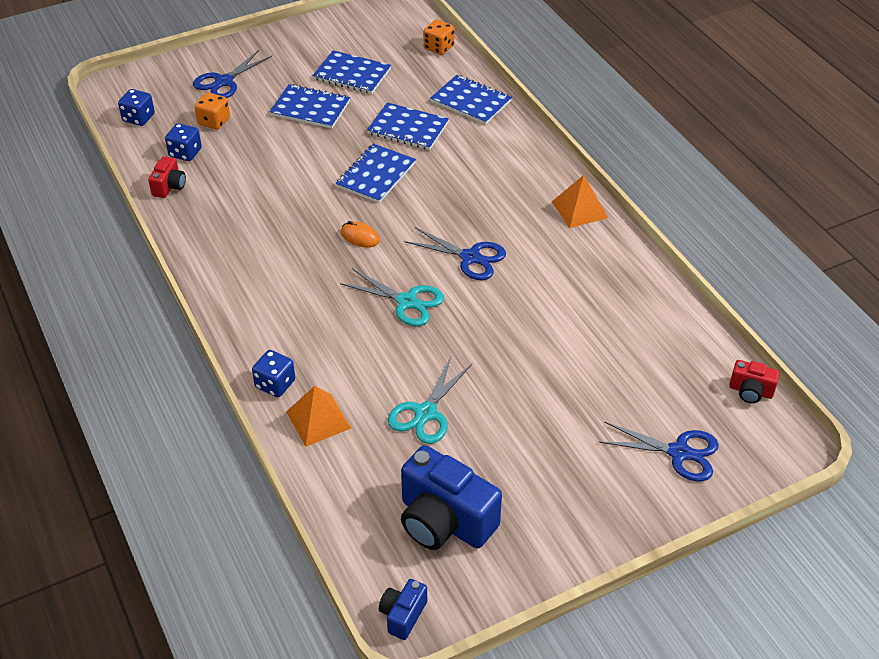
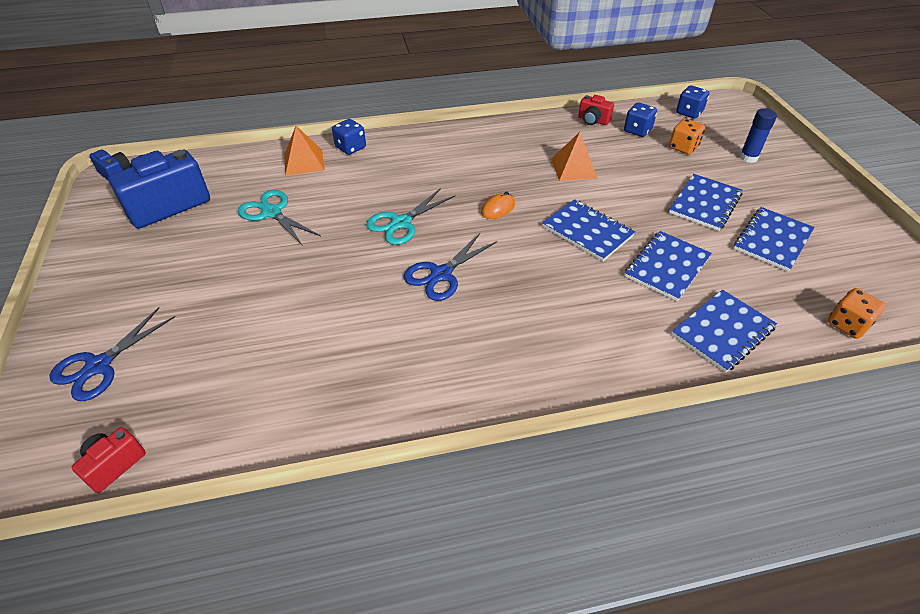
camera: 105 degrees right, 0 degrees up
(224, 82) = (748, 157): blue scissors -> blue glue stick
(579, 209) = (487, 387): orange pyramid -> orange pyramid (573, 168)

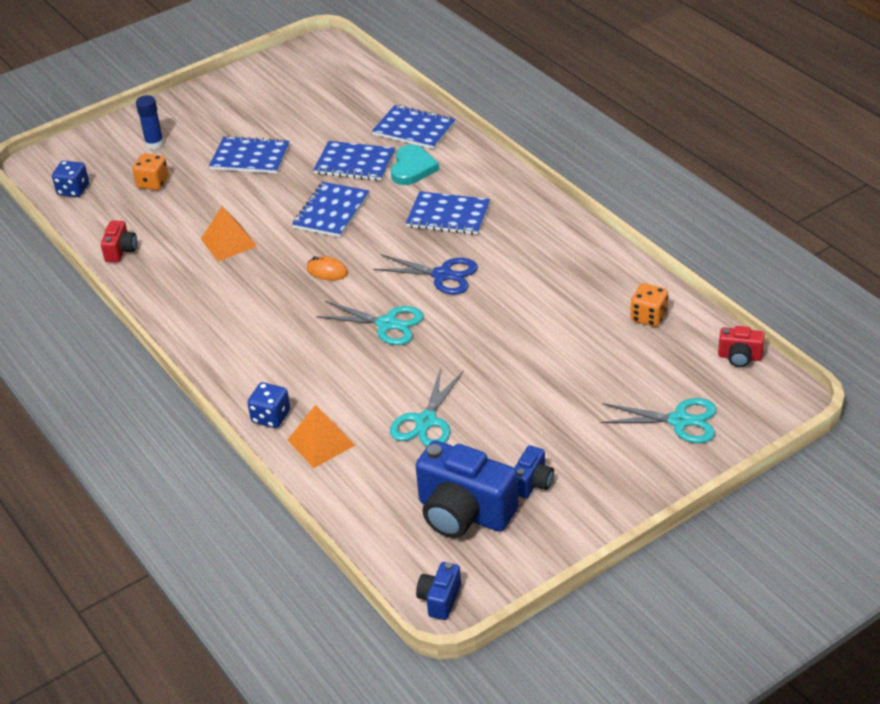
camera: 110 degrees left, 5 degrees down
(99, 366) = (680, 421): blue scissors -> turquoise scissors
(150, 246) = (532, 483): none -> blue camera
(637, 130) = (130, 217): blue dice -> none
(639, 307) = (412, 168): none -> turquoise heart
(772, 240) = (286, 119): blue notebook -> blue notebook (448, 215)
(847, 324) = (370, 82): orange dice -> orange dice (648, 317)

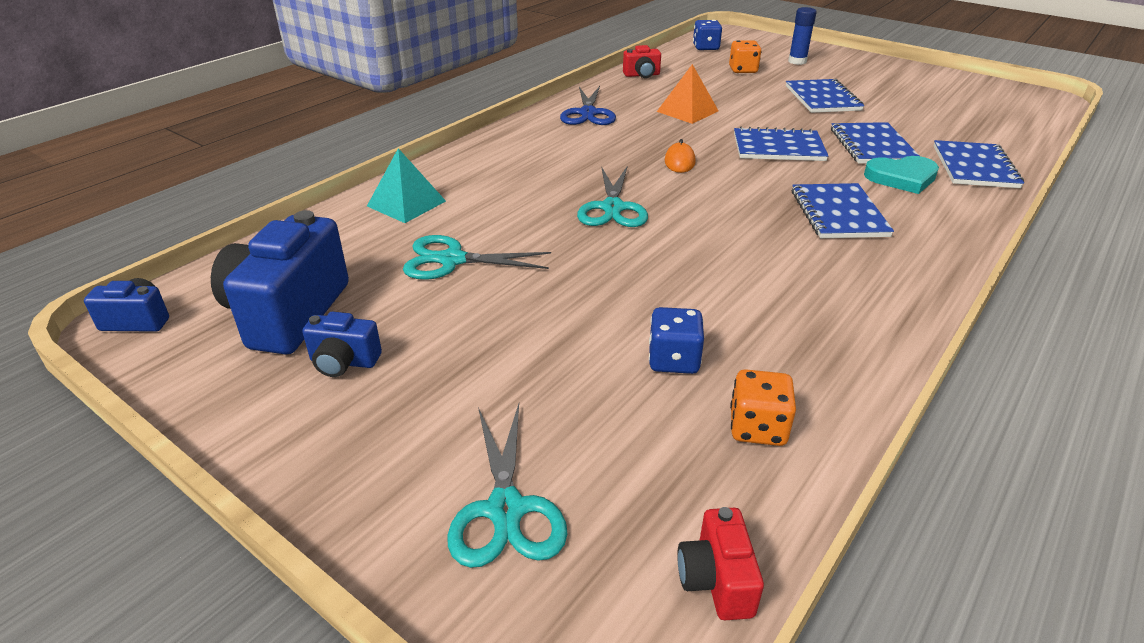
camera: 70 degrees right, 5 degrees down
(271, 417) = (441, 172): blue dice -> blue dice (673, 360)
(321, 442) = (406, 203): orange pyramid -> turquoise pyramid
(443, 275) = (723, 228): blue scissors -> blue scissors (588, 113)

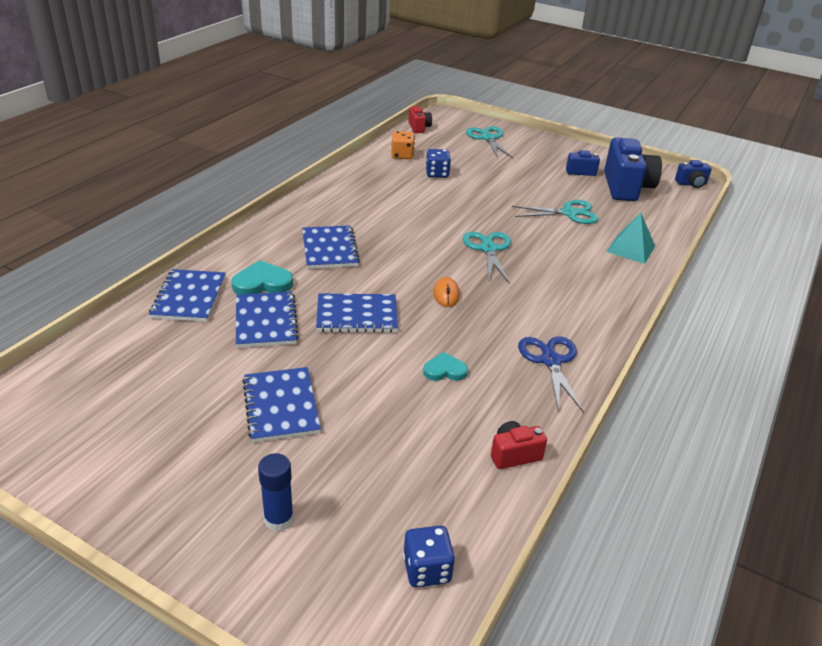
camera: 170 degrees right, 0 degrees up
(687, 111) = (445, 370): orange pyramid -> turquoise heart
(743, 70) = (371, 481): orange dice -> none

